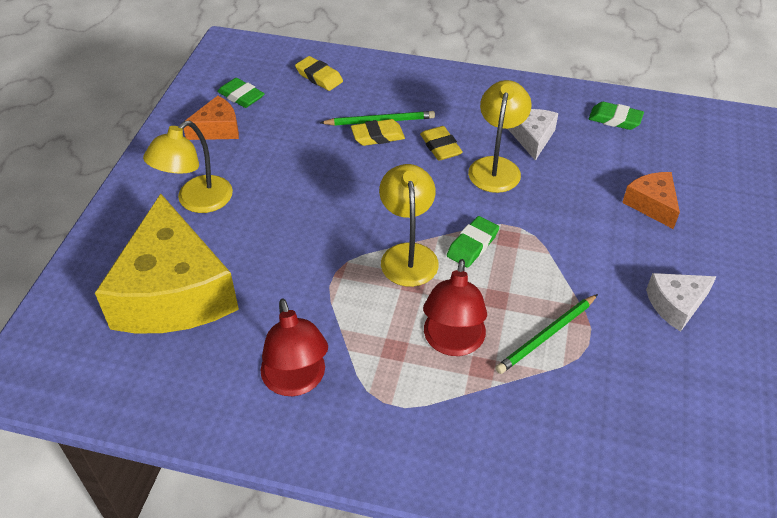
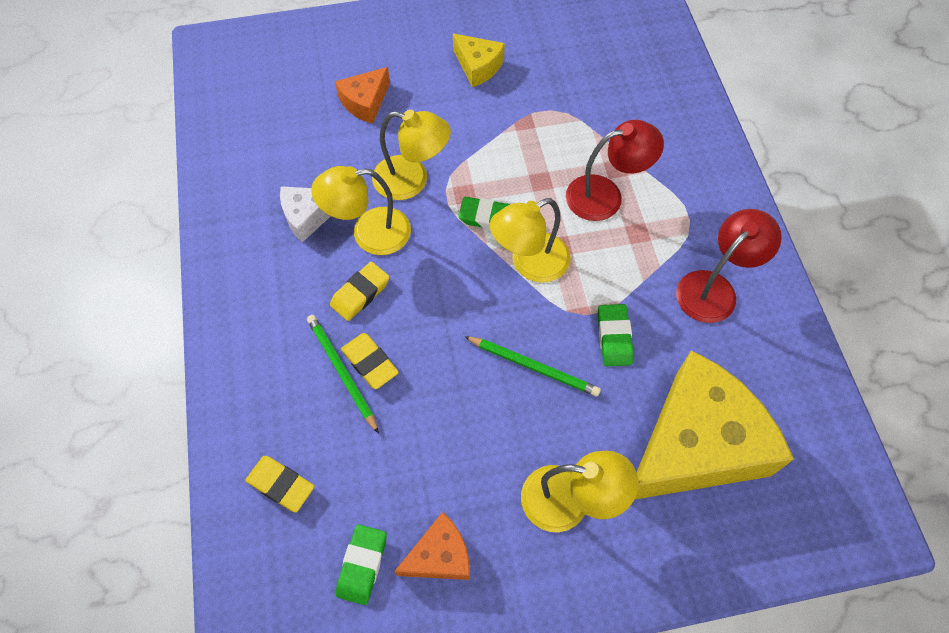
camera: 115 degrees left, 15 degrees up
(217, 129) = (440, 556): orange cheese -> orange cheese turned 120 degrees clockwise
(319, 77) = (281, 485): yellow eraser -> yellow eraser turned 75 degrees counterclockwise
(540, 208) = (412, 180): none -> yellow lamp
(547, 335) = (558, 137): green pencil -> green pencil (533, 366)
(615, 119) = (246, 155): green eraser -> green eraser (614, 337)
(676, 305) = (478, 66): white cheese -> yellow cheese

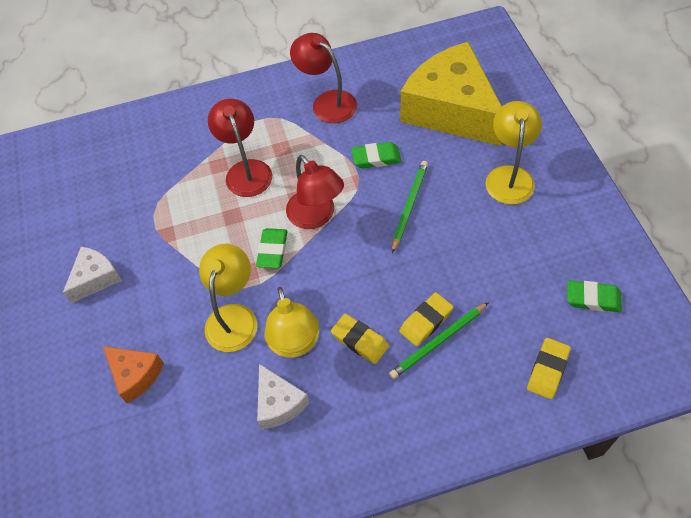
camera: 90 degrees left, 5 degrees down
(440, 556) = (570, 249): orange cheese -> none
(478, 66) = (95, 278): yellow cheese -> white cheese
(529, 263) = (316, 216): yellow lamp -> red lamp

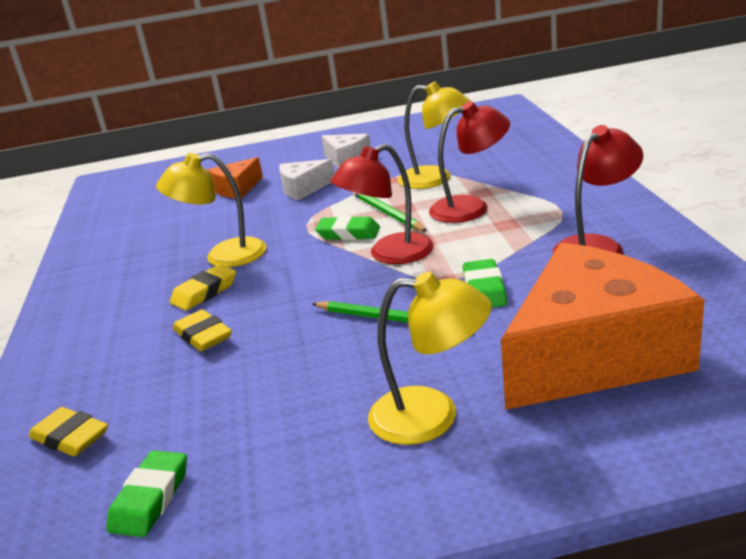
camera: 95 degrees right, 30 degrees down
(234, 317) = (273, 222): yellow lamp -> yellow lamp (436, 178)
(279, 403) = (164, 253): white cheese -> white cheese (303, 188)
(438, 342) = (170, 346): green pencil -> green pencil (387, 213)
(451, 110) = (593, 355): yellow cheese -> orange cheese

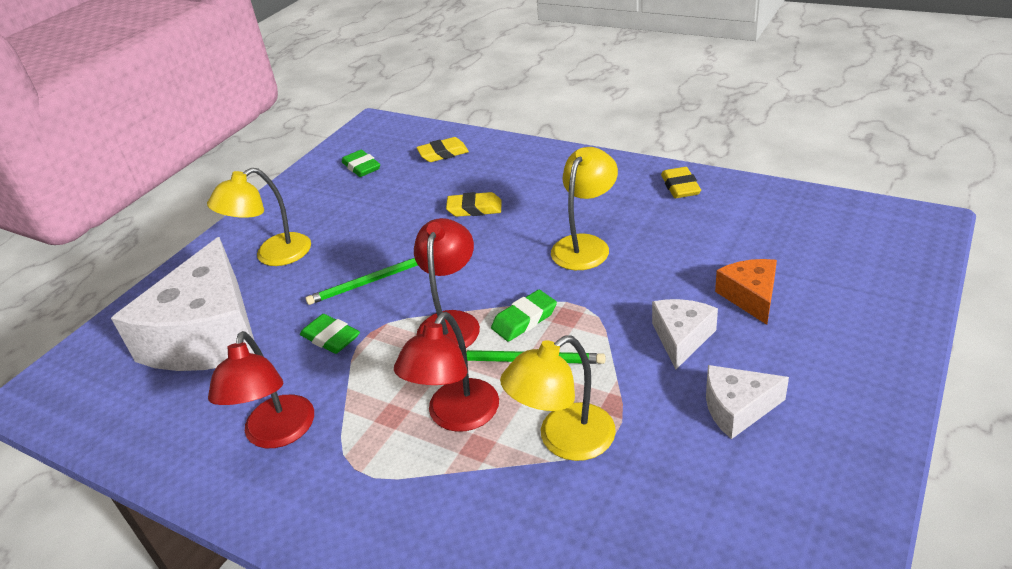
camera: 130 degrees right, 10 degrees up
(204, 292) = (534, 222): yellow eraser -> yellow eraser (680, 187)
(593, 355) = (208, 335): orange cheese -> white cheese

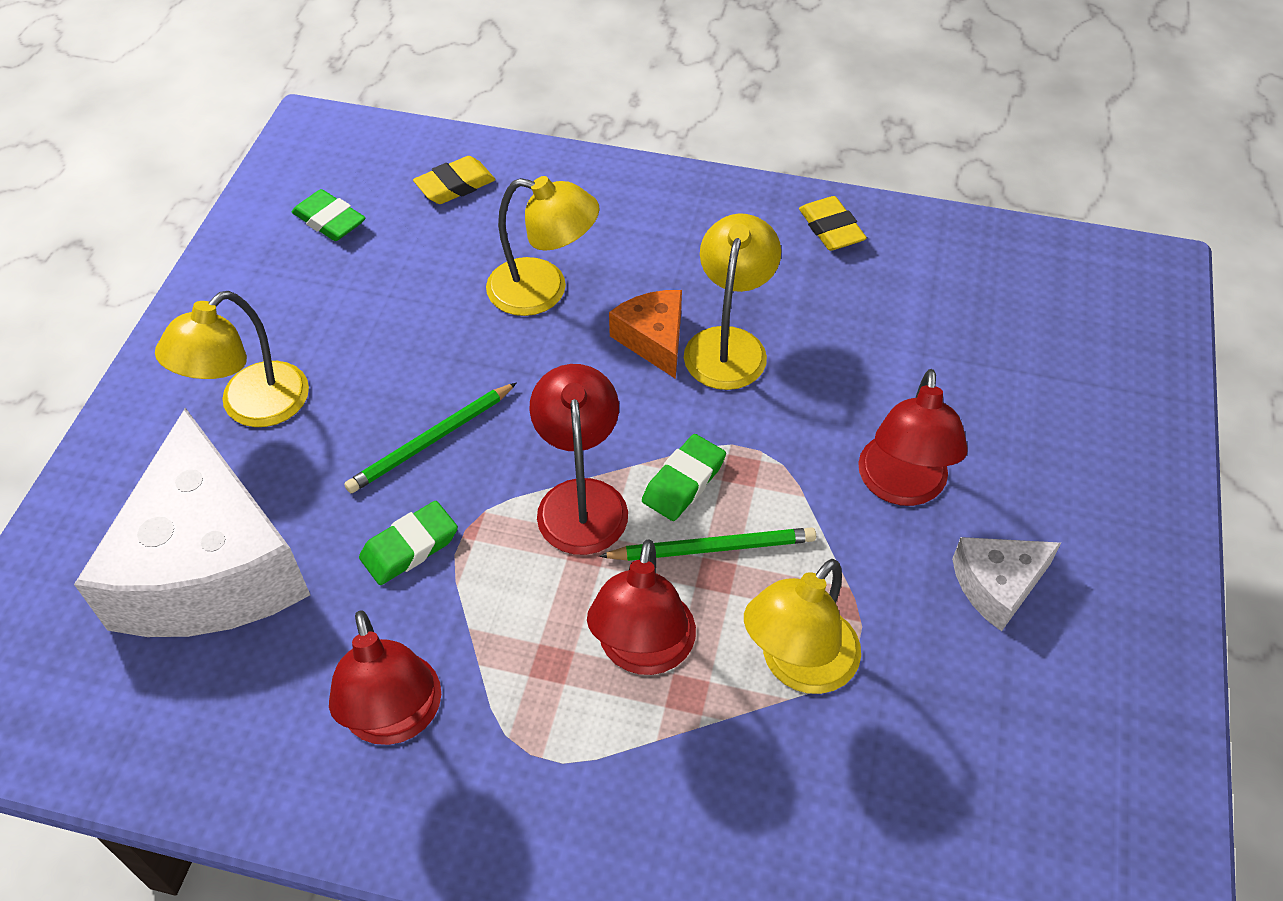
camera: 20 degrees left, 15 degrees up
(331, 338) = (410, 547): green eraser -> green eraser turned 60 degrees counterclockwise
(474, 209) = (543, 290): yellow eraser -> yellow lamp
(681, 338) = (901, 486): white cheese -> red lamp
(750, 297) = (971, 410): orange cheese -> orange cheese (653, 339)

